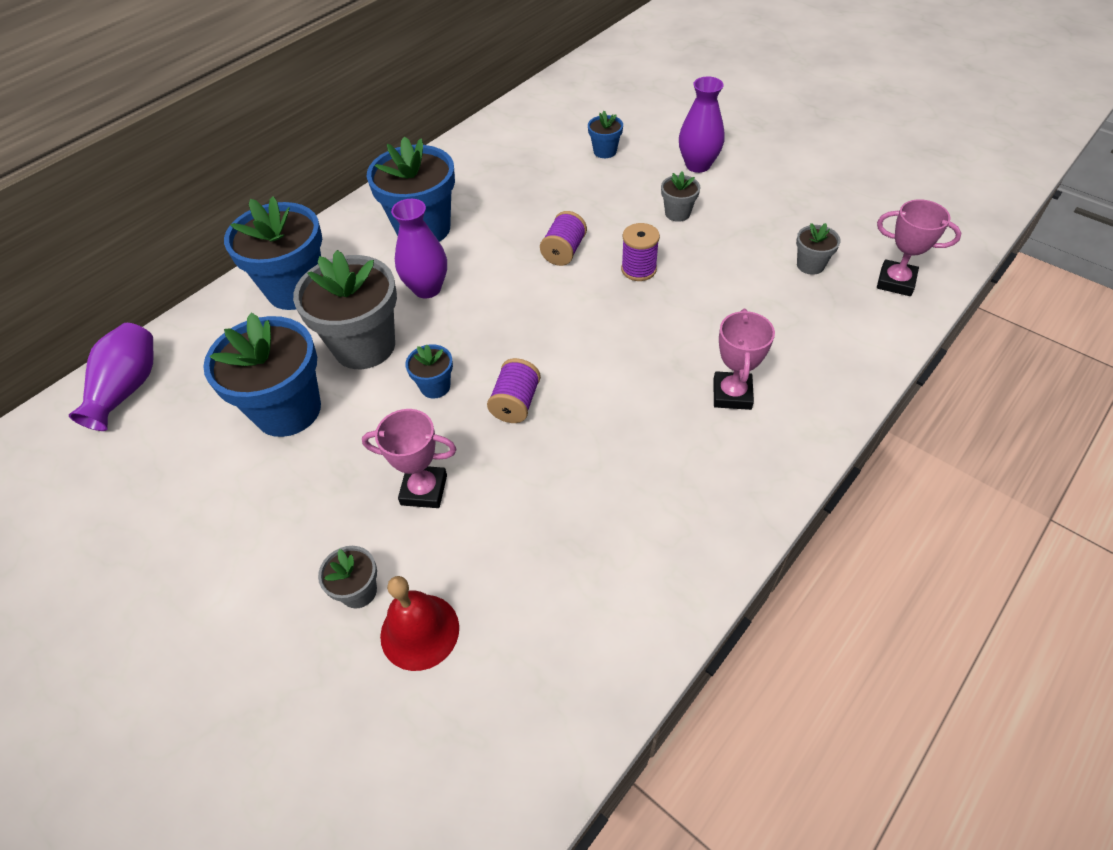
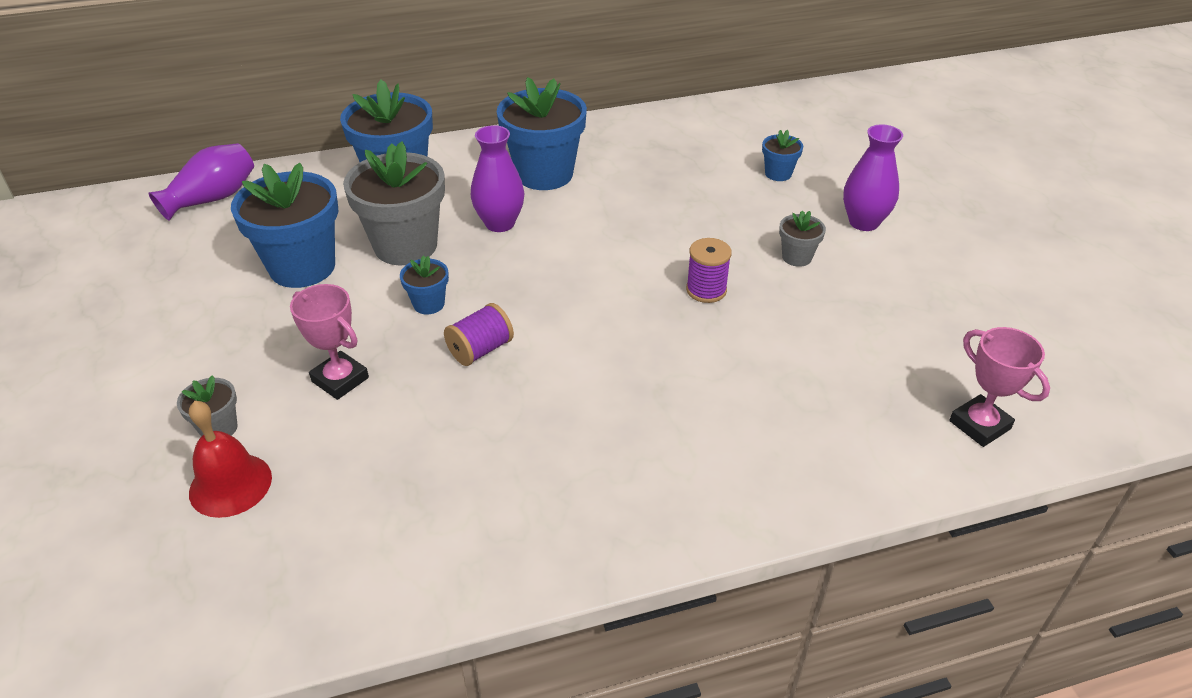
camera: 30 degrees right, 10 degrees down
(564, 251) = (650, 244): purple spool -> none
(732, 394) = (686, 442): pink trophy -> none
(810, 265) = (894, 365): grey flower pot -> none

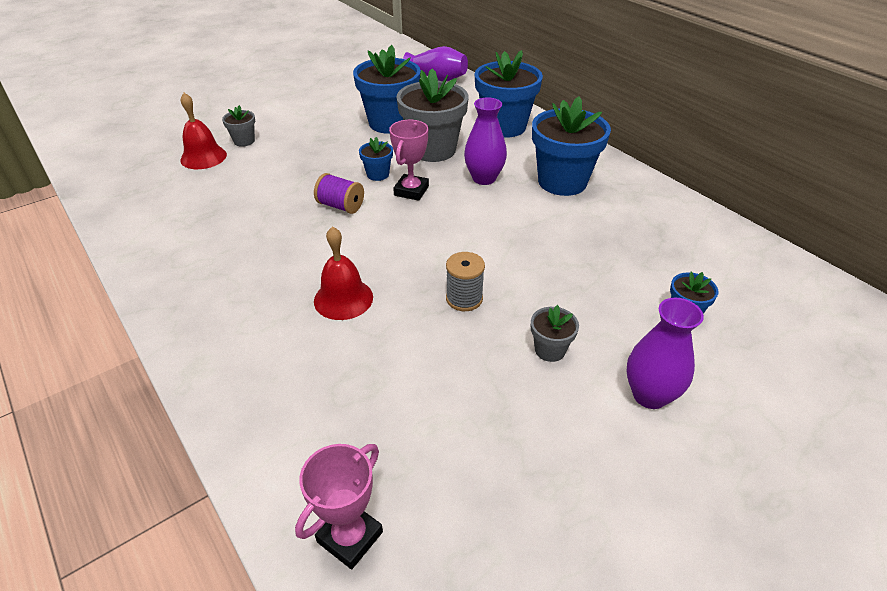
camera: 70 degrees right, 0 degrees up
(340, 379) = (294, 164): pink trophy -> pink trophy (411, 191)
(668, 378) = (343, 299): none -> red bell
(706, 290) = (464, 299): purple spool -> grey spool

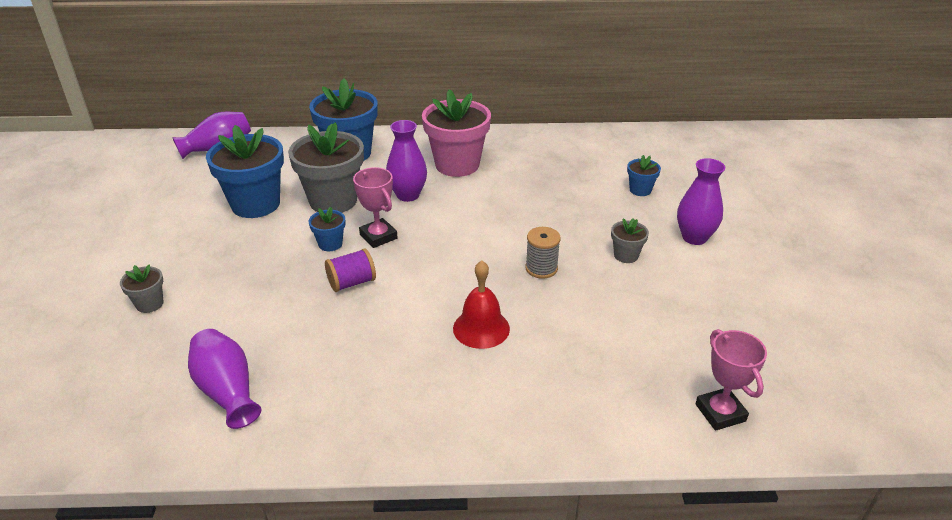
camera: 55 degrees left, 5 degrees down
(180, 212) = (227, 391): none -> purple vase
(203, 157) = (139, 343): red bell -> none
(562, 182) = (457, 165): blue flower pot -> pink flower pot

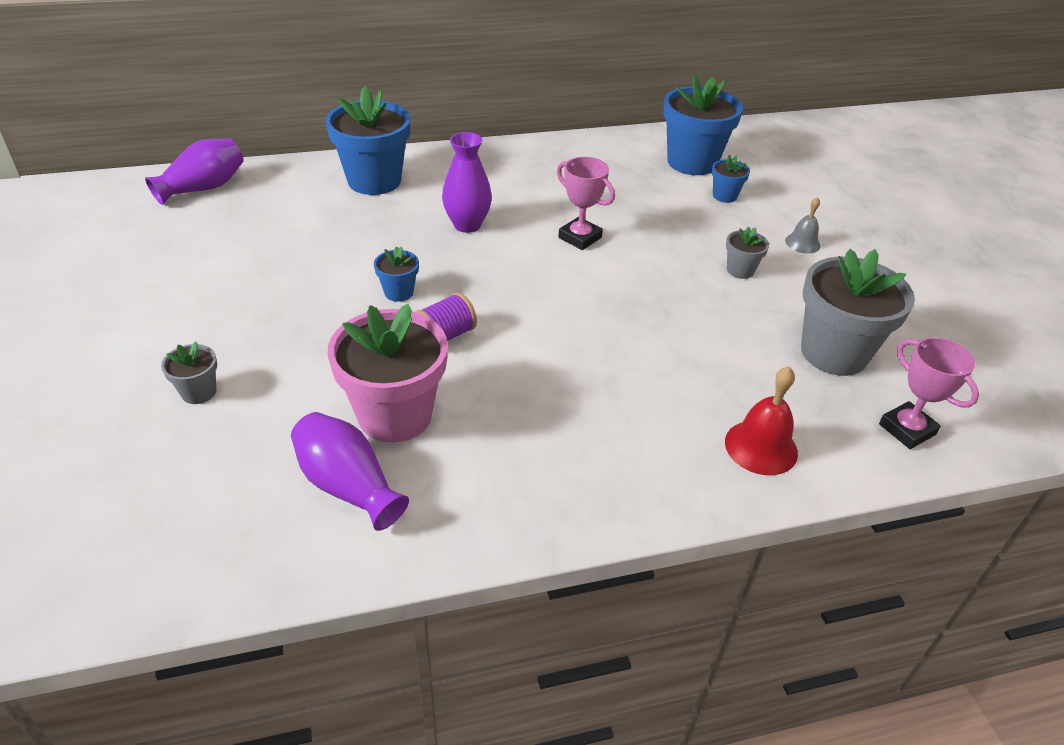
camera: 15 degrees left, 5 degrees up
(255, 204) = (283, 253): blue flower pot -> blue flower pot (692, 162)
(333, 201) = (379, 240): grey flower pot -> grey flower pot (834, 353)
(378, 236) = (453, 277): pink trophy -> pink trophy (580, 237)
(457, 165) = (509, 184): pink flower pot -> pink flower pot (395, 415)
(481, 328) = (618, 371): red bell -> red bell (761, 447)
(541, 268) = (655, 294): grey spool -> none
(694, 237) = (802, 243): purple vase -> grey bell

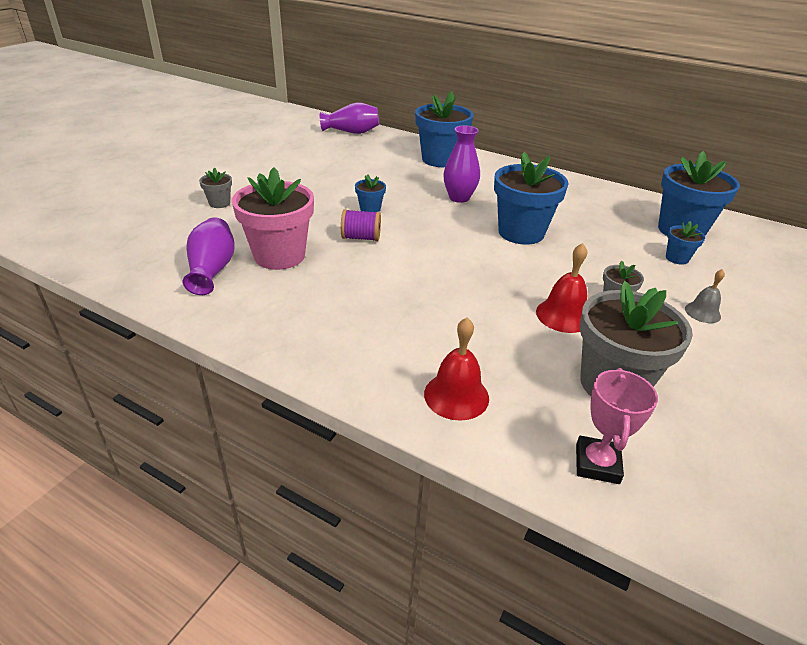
camera: 45 degrees right, 5 degrees down
(580, 237) = (521, 232): pink trophy -> blue flower pot
(726, 310) = (563, 315): none -> red bell

